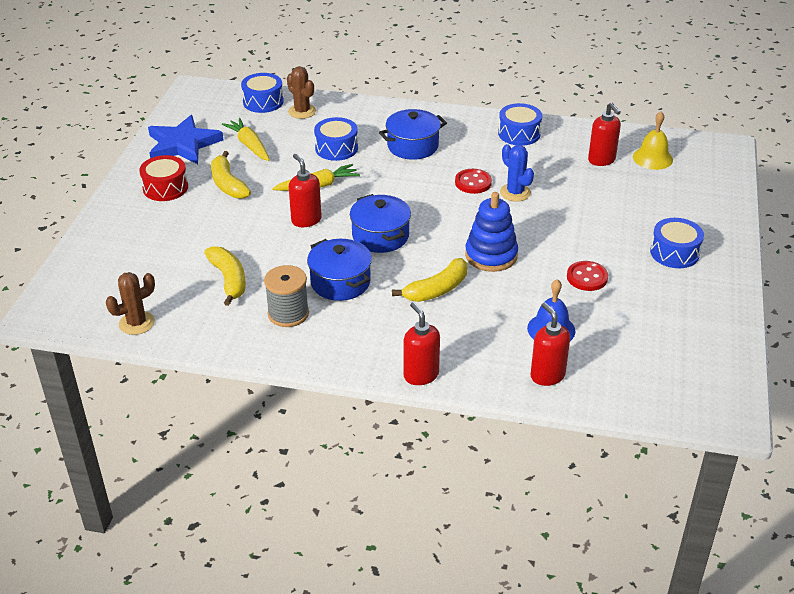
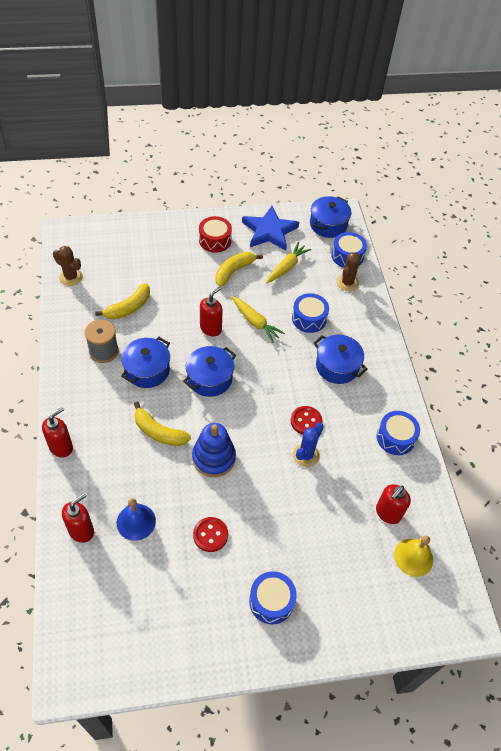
camera: 65 degrees right, 15 degrees up
(205, 102) = (328, 225): none -> blue pot

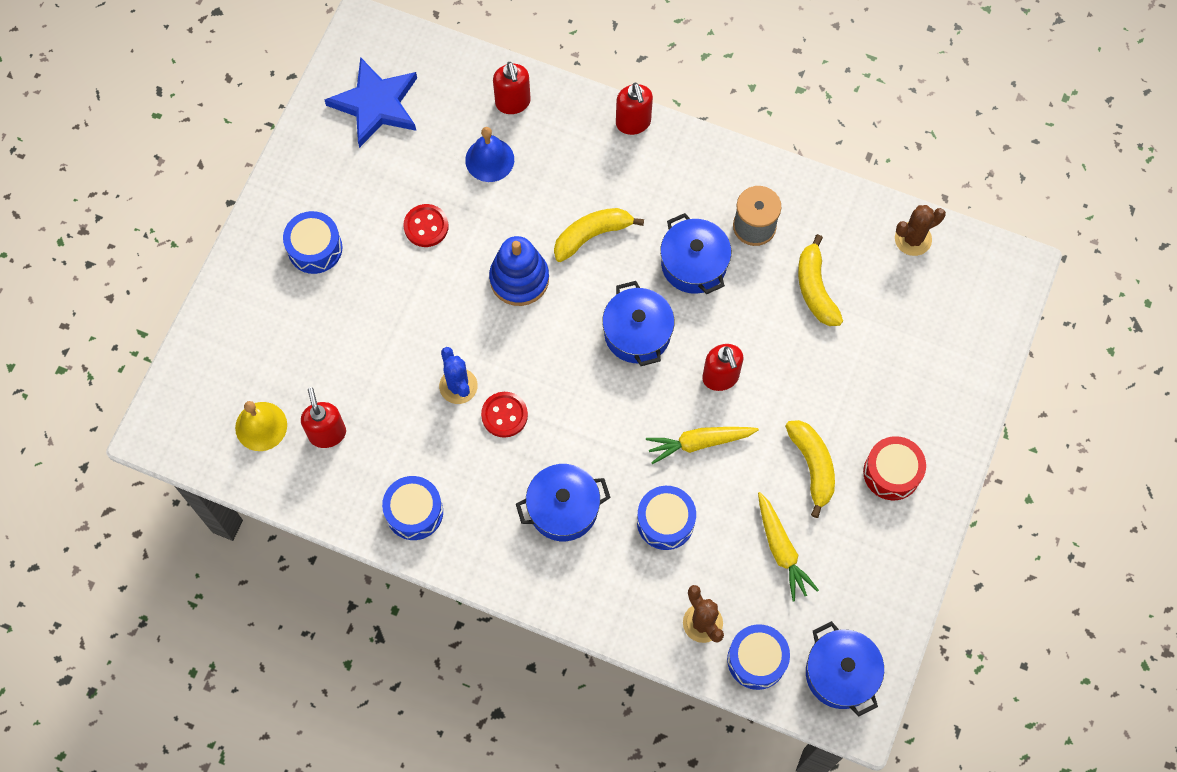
camera: 125 degrees right, 15 degrees up
(269, 231) = (871, 568): blue star -> blue star (376, 104)

